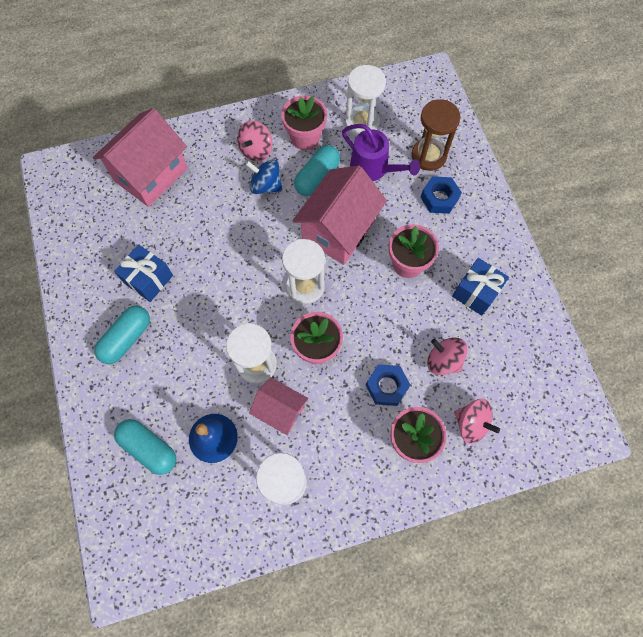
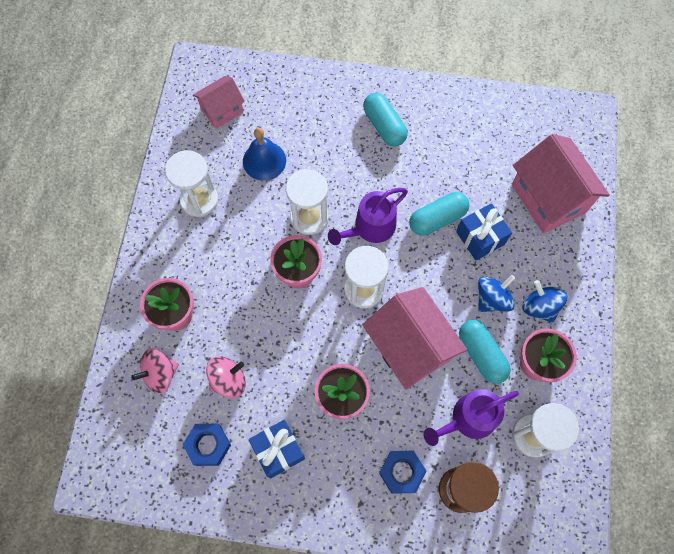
camera: 115 degrees right, 0 degrees up
(148, 279) = (433, 160): blue gift -> blue gift (480, 238)
(149, 448) = (281, 113): turquoise capsule -> turquoise capsule (437, 219)
(242, 305) = (370, 227): none -> purple watering can
(256, 150) = (539, 307): pink spinning top -> blue spinning top
(280, 410) = (259, 220): pink house -> pink house (222, 110)
(387, 386) = (232, 317): blue nut -> blue nut (208, 445)

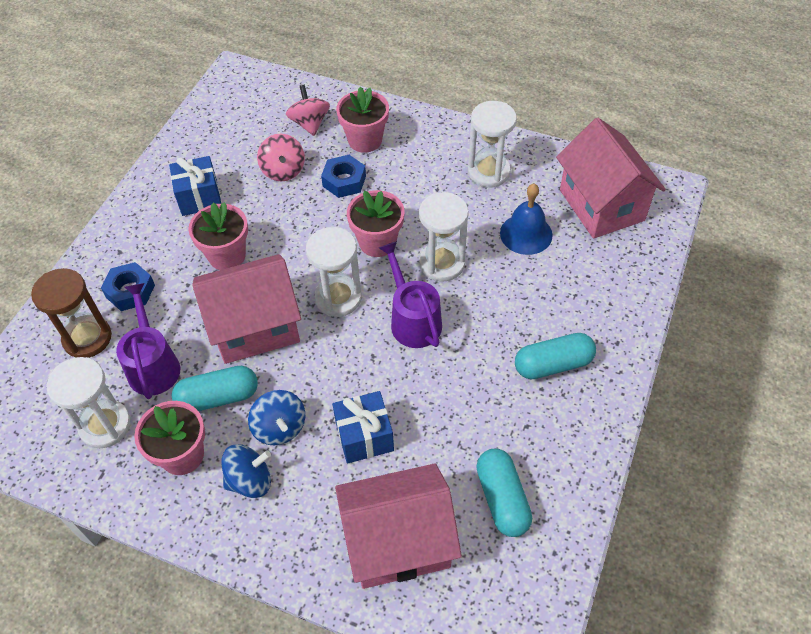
camera: 105 degrees right, 15 degrees down
(208, 445) = (228, 149): blue nut -> blue nut (344, 181)
(222, 110) = (601, 205): pink house -> pink house, size x1.74
(437, 219) = (405, 394): turquoise capsule -> turquoise capsule (502, 499)

